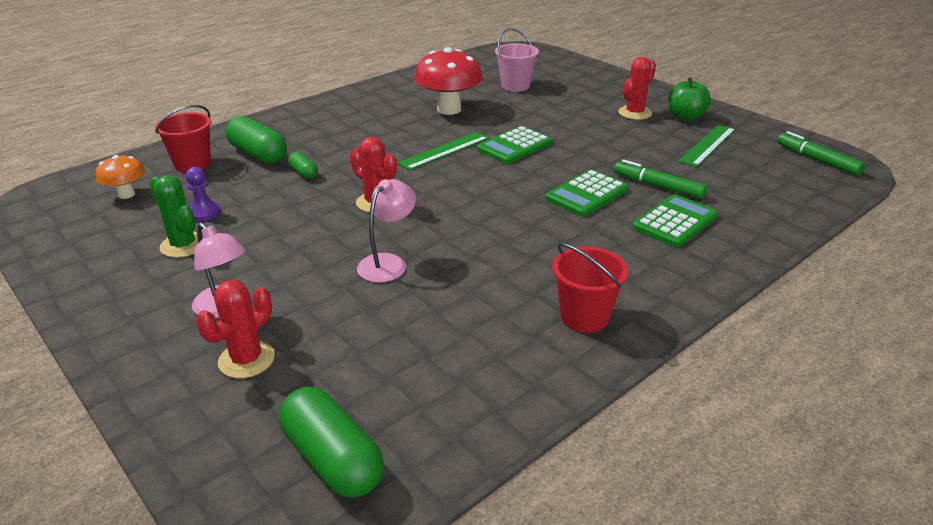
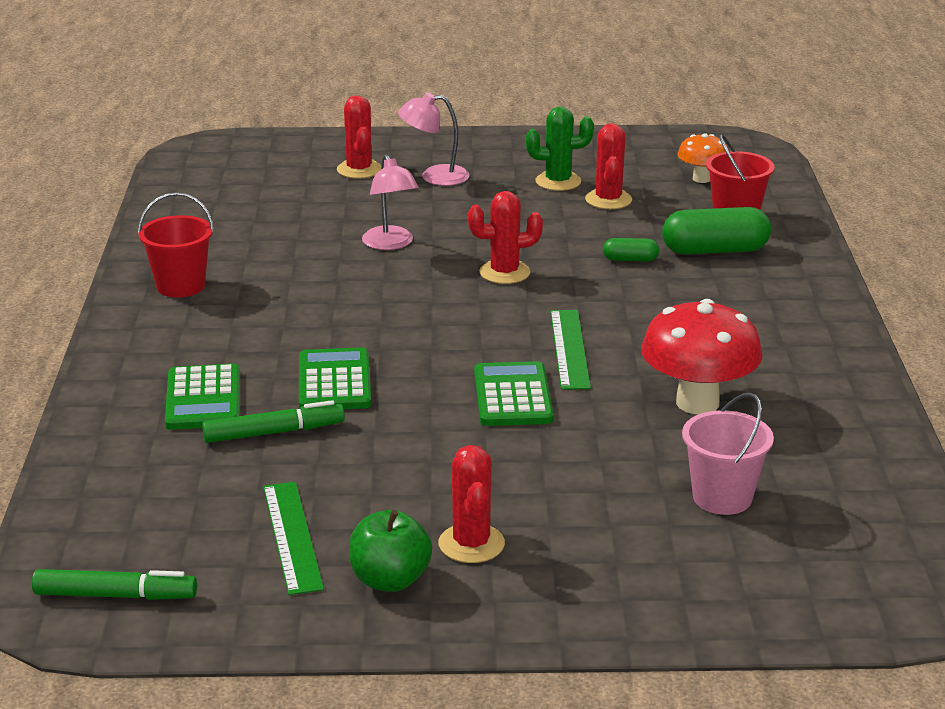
camera: 130 degrees right, 5 degrees down
(204, 213) = (608, 200): purple pawn -> red cactus
(332, 459) = (225, 169): green capsule -> none

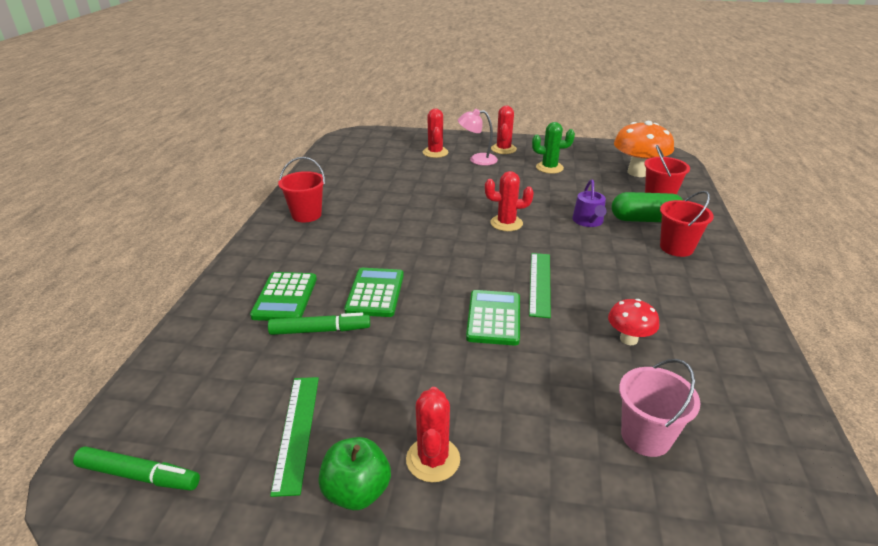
camera: 10 degrees right, 5 degrees up
(390, 244) = (440, 198): pink lamp -> none
(608, 200) = (578, 181): red cactus -> red cactus (503, 149)
(630, 260) = (588, 221): green capsule -> purple watering can
(697, 403) = (628, 339): red mushroom -> red mushroom, size x0.55
(701, 179) = (637, 172): orange mushroom -> orange mushroom, size x1.81
(761, 286) = (676, 247): none -> red bucket

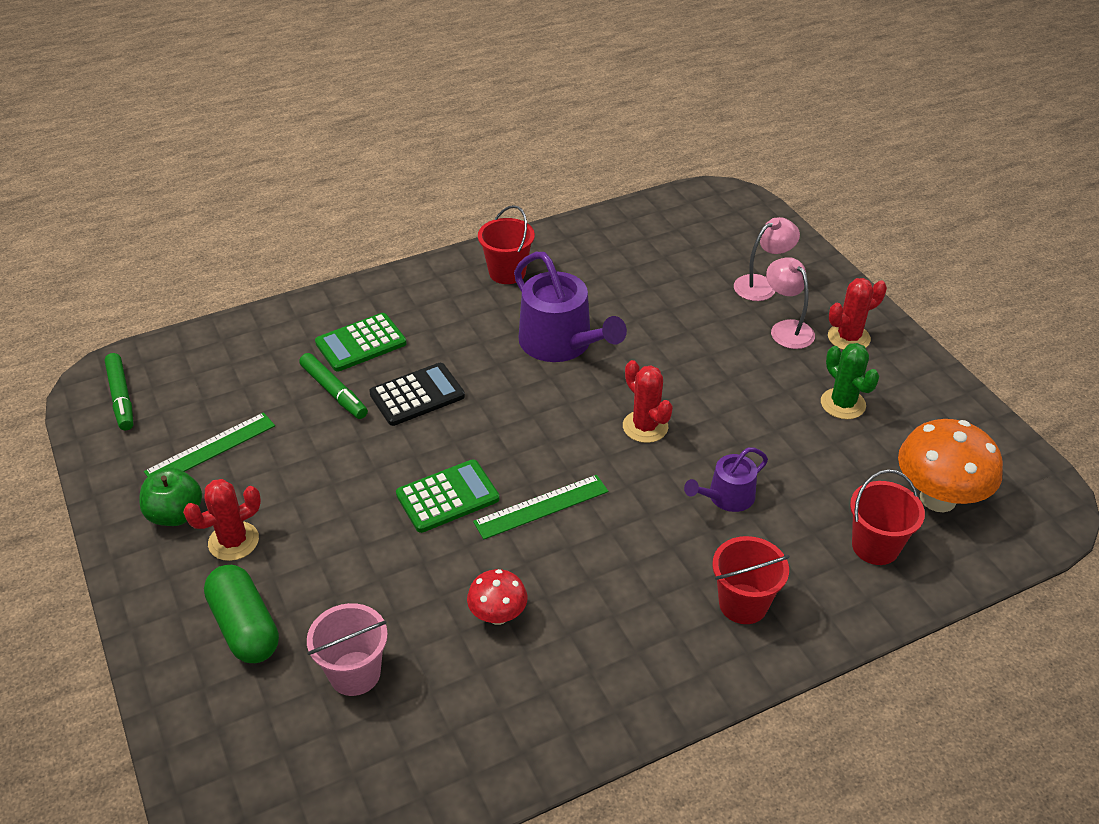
camera: 55 degrees right, 10 degrees up
(375, 293) = (417, 395): green calculator -> black calculator
(399, 222) = (561, 343): none -> purple watering can
(435, 152) = (762, 285): red cactus -> pink lamp
(645, 220) = (790, 550): green capsule -> green capsule (245, 627)

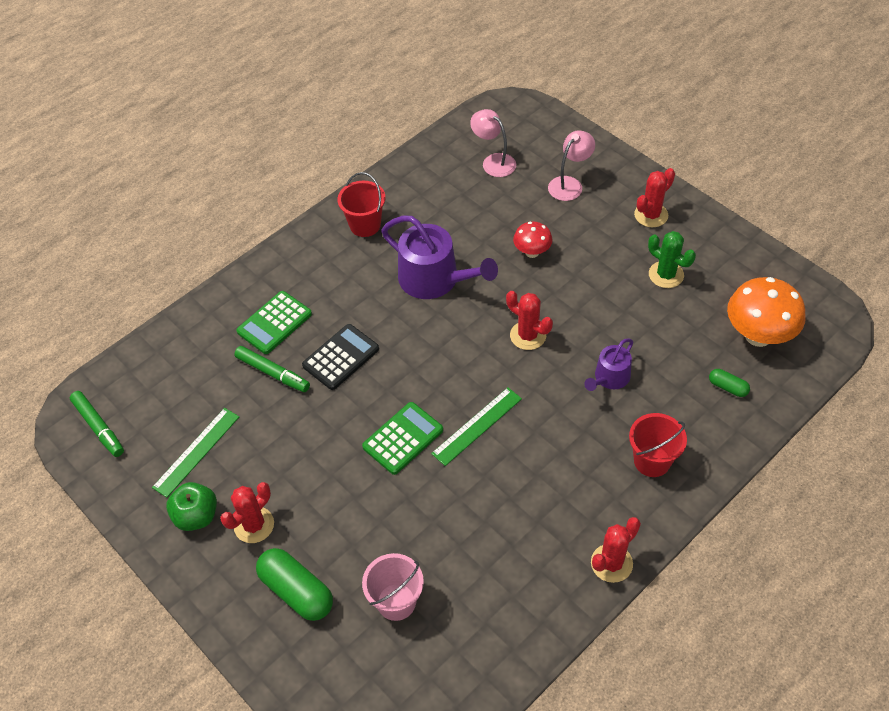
camera: 15 degrees left, 10 degrees up
(498, 615) = (481, 524): red mushroom -> red mushroom (532, 252)
(642, 708) = (611, 563): none -> red cactus
(786, 329) = (602, 219): pink lamp -> pink lamp (493, 161)
(875, 546) = (727, 387): red bucket -> green capsule

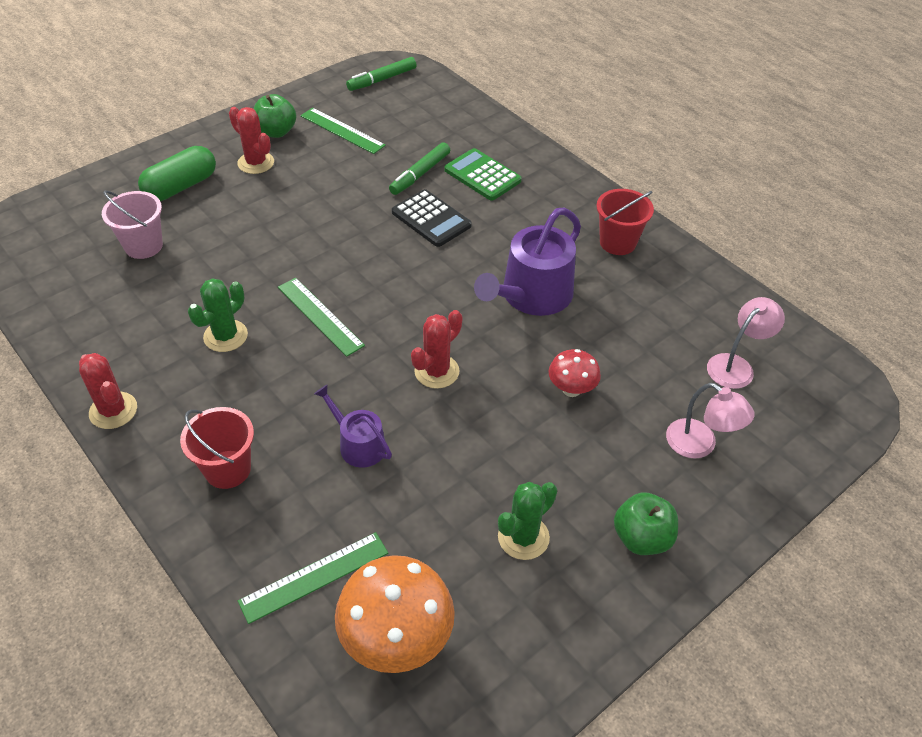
camera: 90 degrees right, 5 degrees down
(403, 438) = (320, 259): green calculator -> none
(511, 495) = (225, 336): none -> green cactus
(651, 215) = (641, 538): red cactus -> green apple
(727, 387) = (314, 577): green capsule -> green ruler

